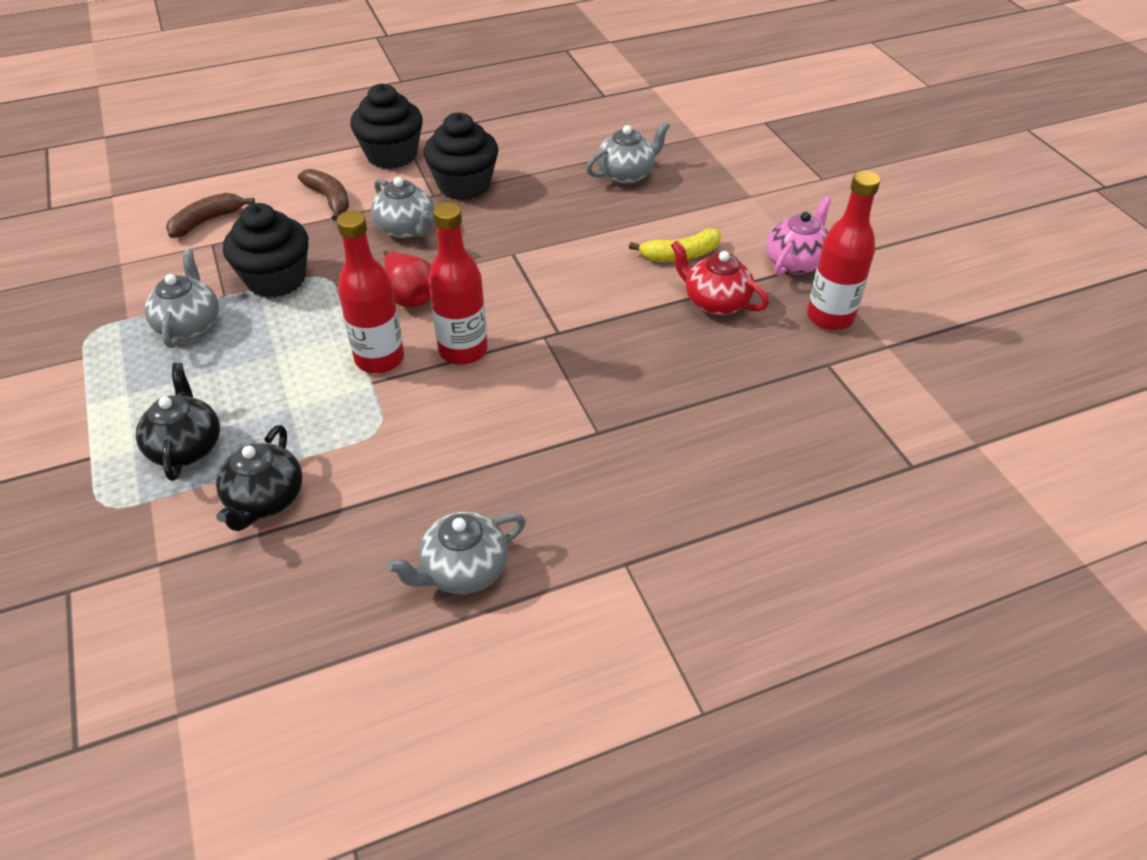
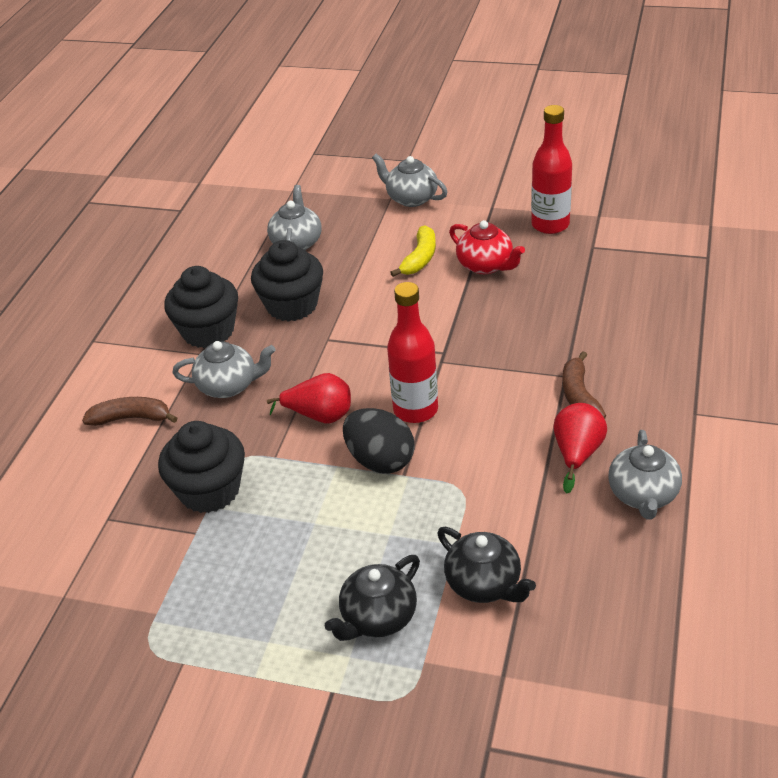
camera: 50 degrees left, 5 degrees down
(186, 447) = (378, 617): black teapot -> black teapot turned 75 degrees counterclockwise
(189, 324) = (213, 569): grey teapot -> grey teapot (411, 198)
(207, 221) = (67, 512): brown banana -> brown banana (579, 396)
(379, 359) = (380, 460): red bottle -> black egg
(391, 155) = (112, 357): black cupcake -> black cupcake (292, 305)
(487, 491) = (577, 454): none -> red pear
(715, 302) = (486, 265): red teapot -> red teapot turned 120 degrees counterclockwise
(796, 261) = (482, 212): pink teapot -> none

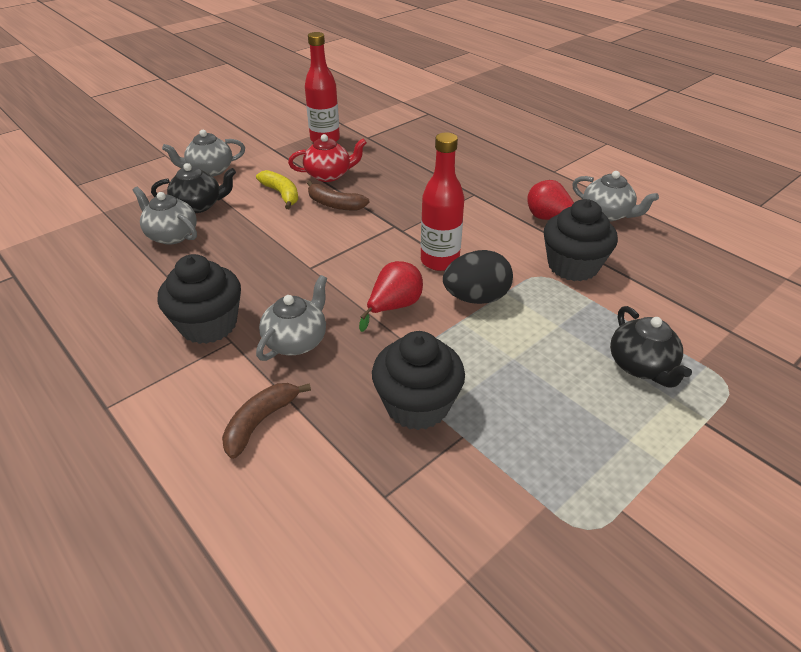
camera: 60 degrees left, 0 degrees up
(292, 305) = (244, 268): black cupcake -> black cupcake (572, 266)
(484, 584) = (640, 303): black teapot -> black teapot (199, 205)
(579, 396) = (498, 197): brown banana -> brown banana (334, 204)

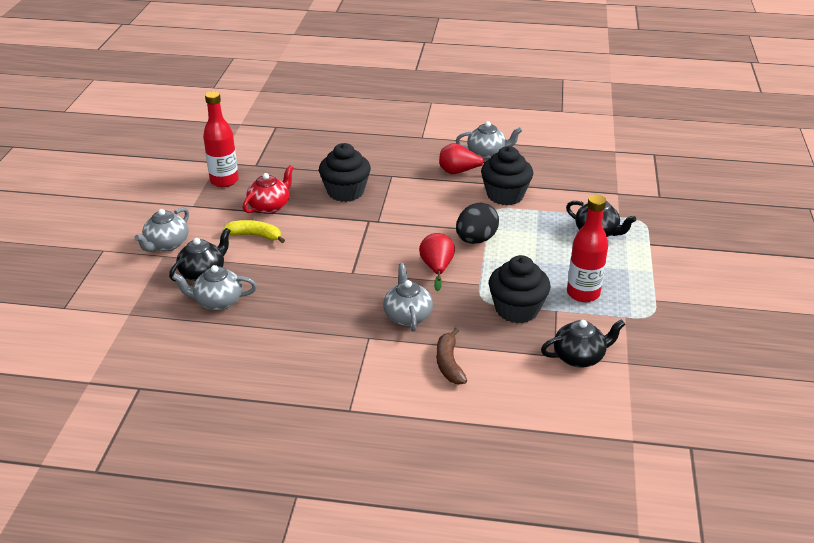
camera: 40 degrees left, 5 degrees down
(208, 325) = (339, 337): black cupcake -> black cupcake (345, 192)
(334, 204) = (306, 225): brown banana -> none
(413, 521) = (579, 357): none -> black teapot
(439, 261) = (427, 229): red bottle -> red bottle (583, 293)

